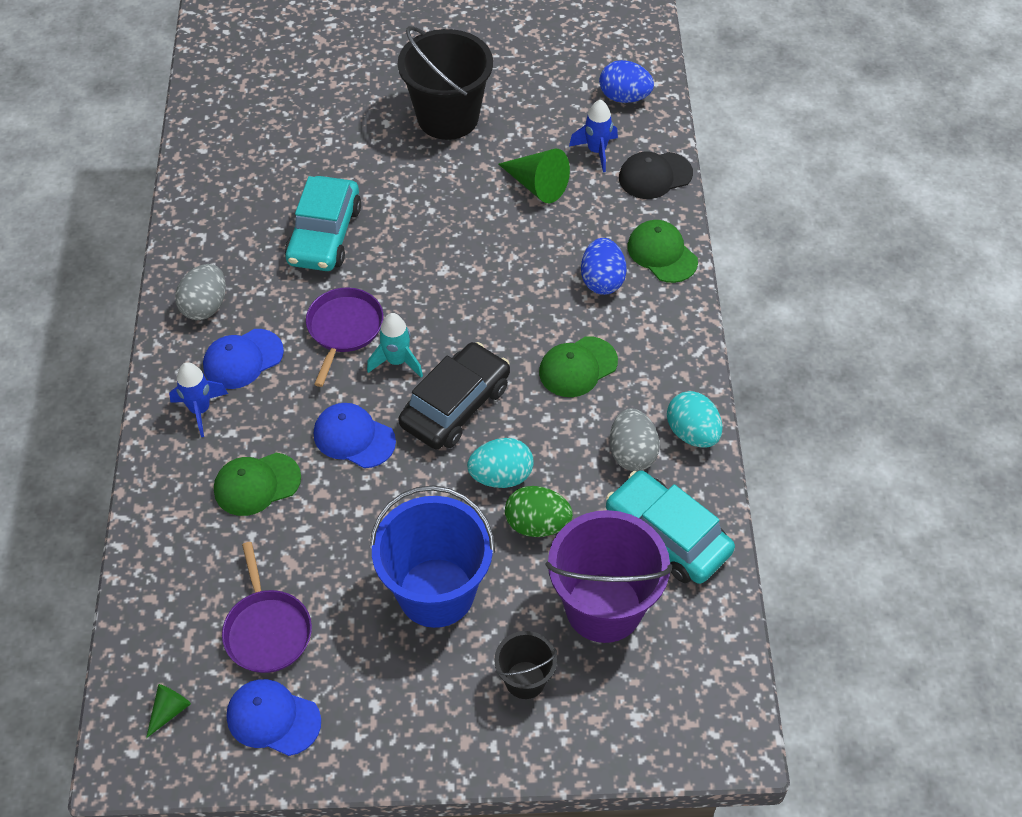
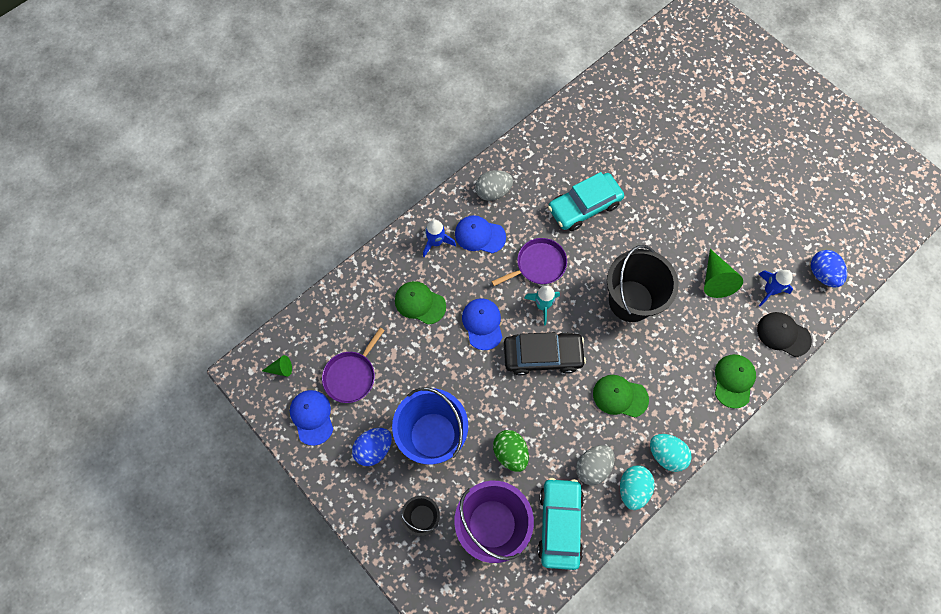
camera: 50 degrees right, 15 degrees up
(448, 117) = (715, 198): black bucket -> black bucket (630, 301)
(501, 476) = (522, 412): turquoise egg -> turquoise egg (666, 454)
(602, 280) = (686, 364): blue egg -> blue egg (374, 449)

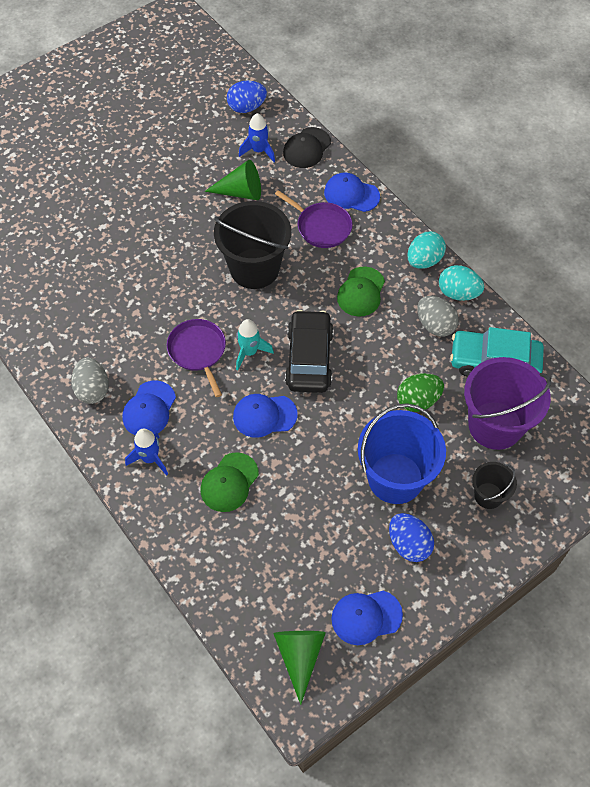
camera: 85 degrees left, 10 degrees down
(281, 369) = (299, 656): green cone -> green cone, size x1.82
(351, 375) = (315, 567): purple pan -> purple pan (321, 227)
(584, 206) = (131, 298): turquoise car -> none
(734, 380) = (351, 194): green cap -> blue cap

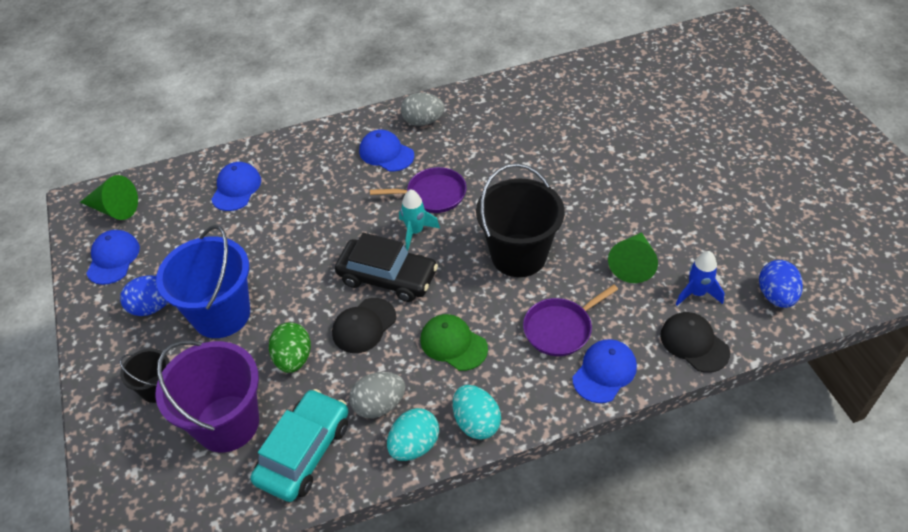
camera: 110 degrees right, 10 degrees down
(150, 458) = (338, 147): blue rocket -> none
(229, 482) = (287, 193): green cap -> none
(264, 415) = (340, 229): blue cap -> blue cap (236, 188)
(366, 360) = (364, 325): none -> black cap

